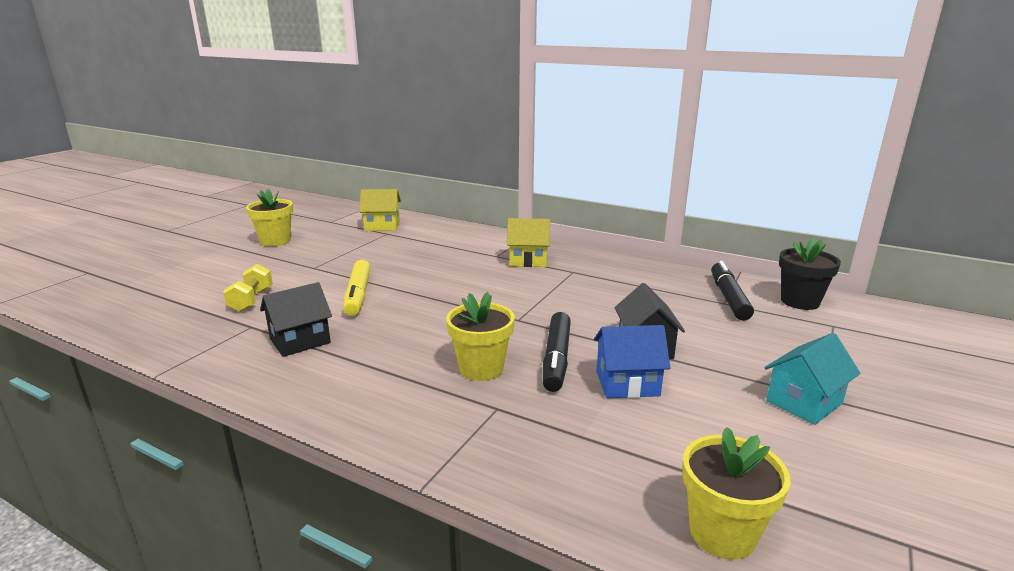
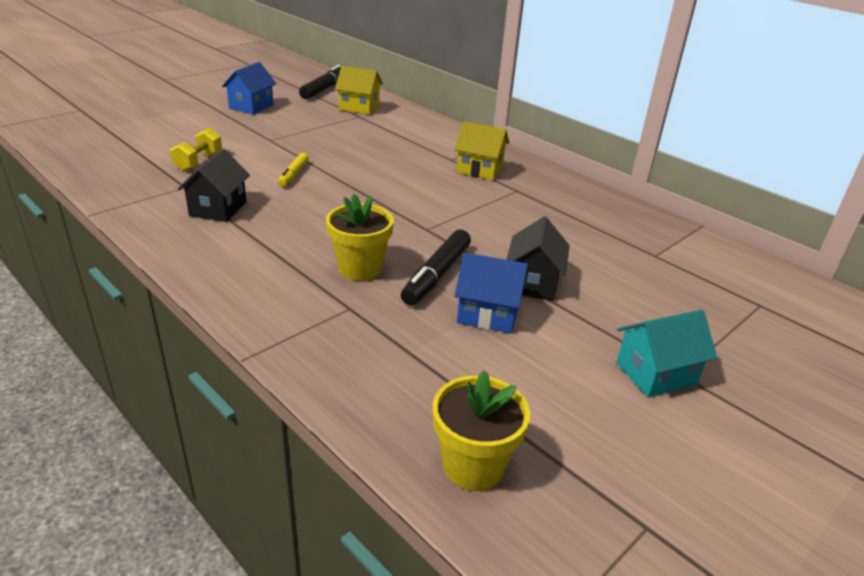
camera: 15 degrees right, 10 degrees up
(275, 241) = (251, 106): yellow flower pot -> blue house
(300, 341) = (218, 209): black house -> black house turned 60 degrees counterclockwise
(358, 295) = (293, 174): yellow marker -> yellow marker, size x0.63
(728, 298) = (665, 251): black marker -> black marker (324, 89)
(800, 301) = (744, 271): black flower pot -> none

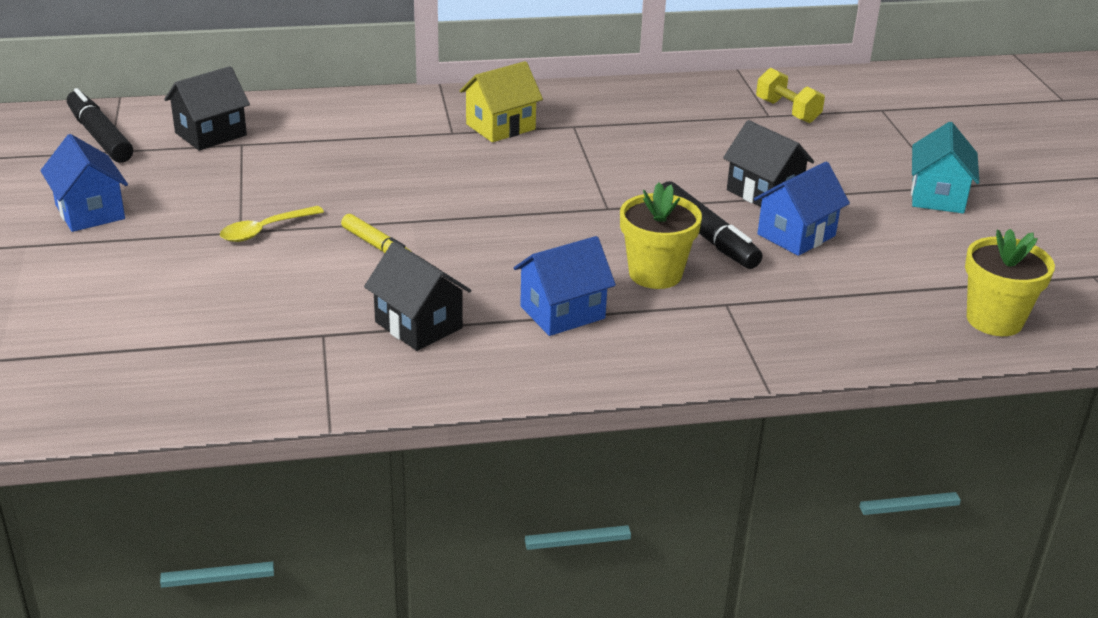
camera: 55 degrees left, 0 degrees up
(198, 162) = (250, 305): yellow dumbbell -> yellow dumbbell (787, 111)
(275, 248) = (562, 312): none -> blue house
(277, 144) = (265, 230): none -> yellow spoon
(359, 107) = (210, 134): yellow house -> black house

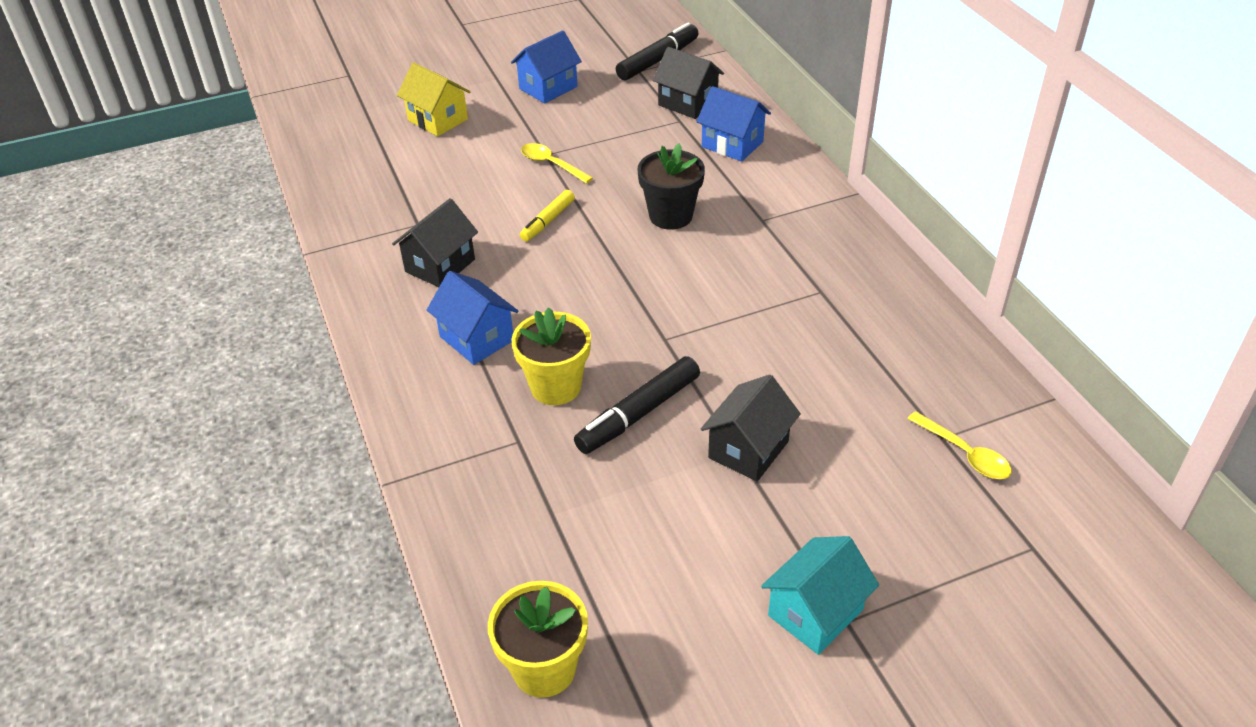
camera: 80 degrees right, 10 degrees up
(415, 175) = (670, 216): none -> black flower pot
(500, 127) = (790, 246): yellow house -> yellow house (438, 120)
(787, 111) = (965, 454): yellow dumbbell -> yellow spoon
(796, 235) = (667, 483): blue house -> blue house (732, 144)
(937, 196) = (815, 613): turquoise house -> turquoise house turned 45 degrees counterclockwise

